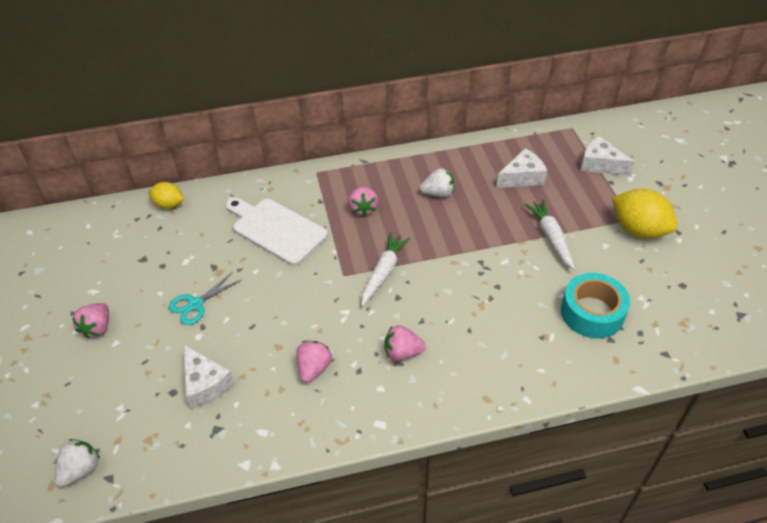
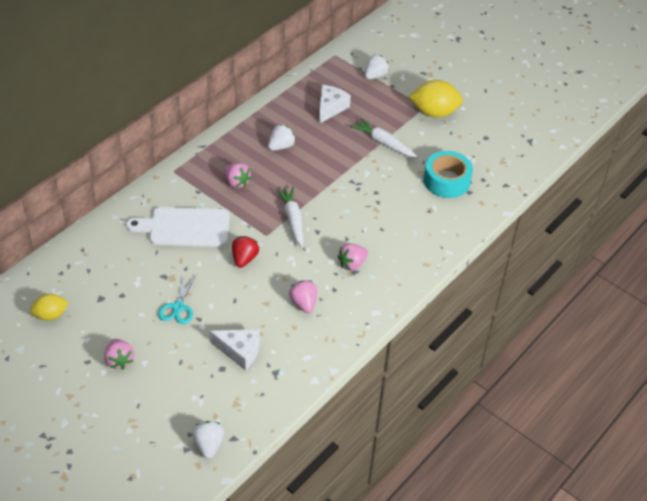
camera: 40 degrees left, 0 degrees up
(169, 205) = (77, 250): yellow lemon -> yellow lemon (51, 315)
(300, 288) = (244, 259): none -> red strawberry
(600, 164) = (375, 75): white cheese -> white strawberry

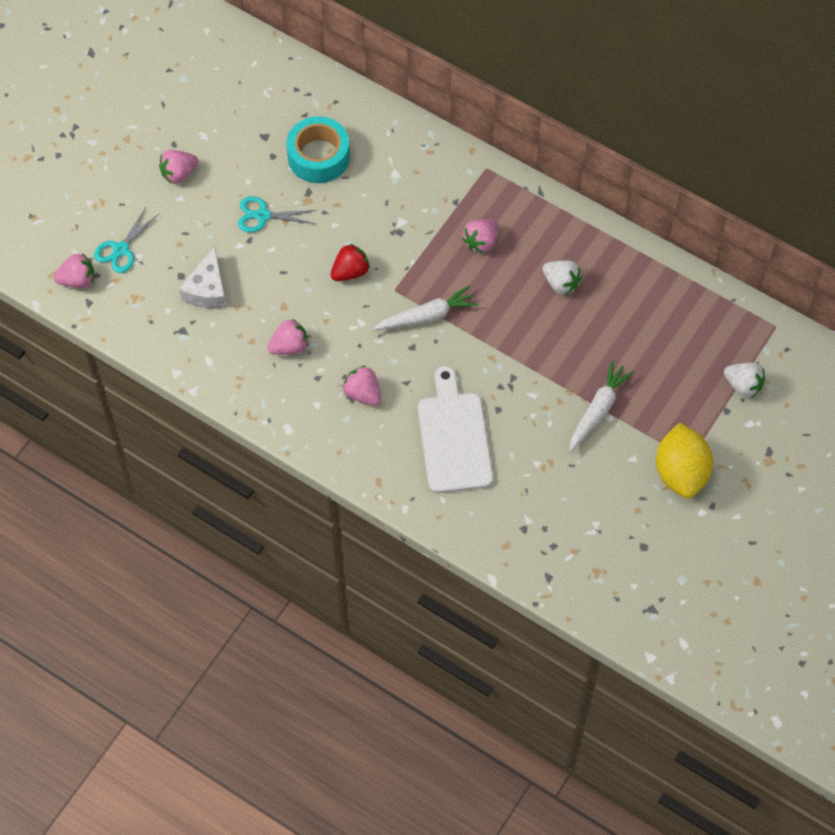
camera: 85 degrees right, 15 degrees up
(51, 315) = (233, 94): yellow lemon -> none
(185, 227) = (390, 199): white cutting board -> white cutting board (454, 437)
(185, 409) = (121, 249): none -> turquoise scissors
(208, 445) = (78, 280): white strawberry -> pink strawberry
(244, 259) = (350, 272): red strawberry -> red strawberry turned 45 degrees counterclockwise
(330, 108) = (654, 334): white cheese -> none
(446, 181) = (539, 497): turquoise tape -> turquoise tape (318, 156)

